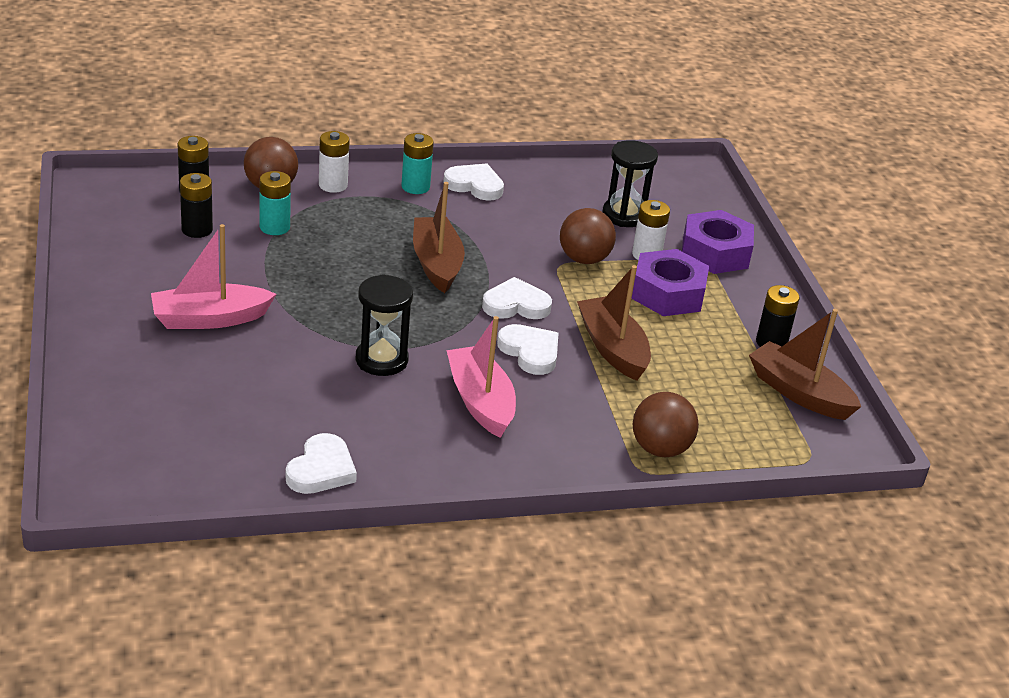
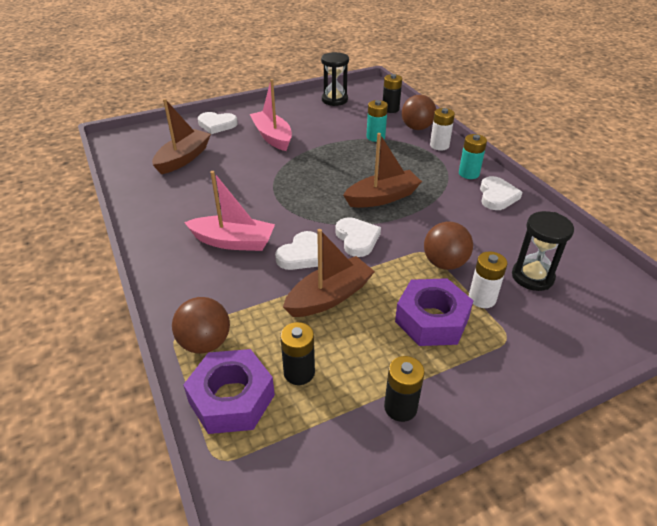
camera: 80 degrees right, 5 degrees up
(197, 230) = (353, 117): black battery -> black battery (299, 372)
(321, 469) = (148, 195): white heart -> white heart (217, 125)
(381, 360) = (261, 196): black hourglass -> black hourglass (334, 100)
(480, 402) = (233, 242): pink boat -> pink boat turned 45 degrees clockwise
(715, 252) = (527, 345): purple nut -> purple nut (232, 398)
(799, 393) = (325, 440): brown boat -> brown boat (183, 158)

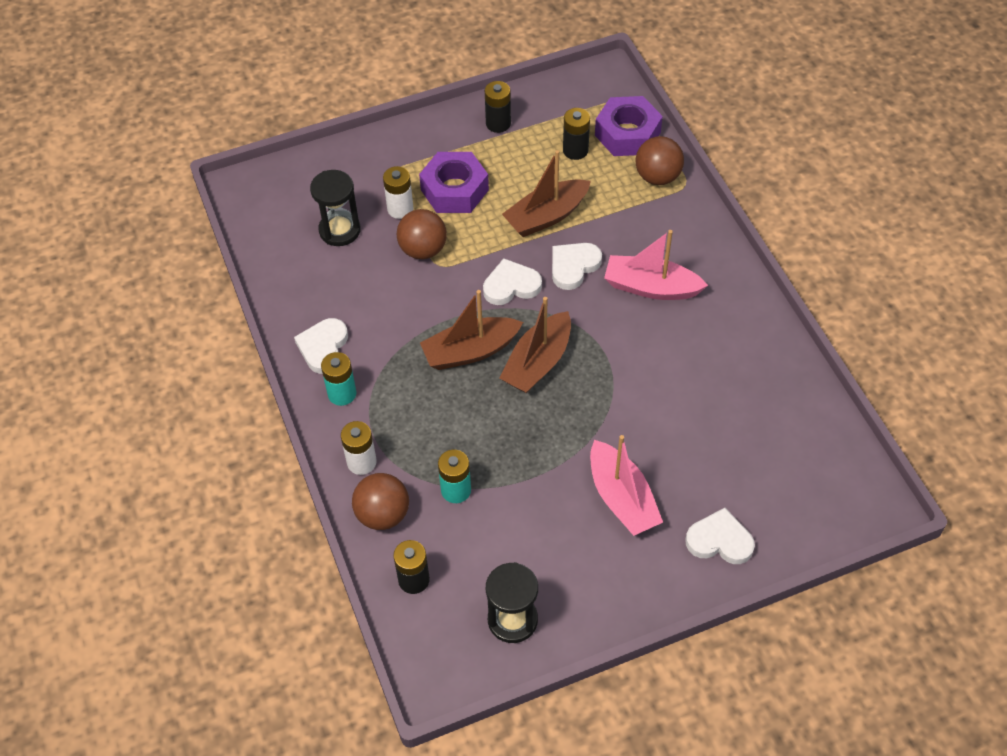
camera: 175 degrees left, 15 degrees up
(183, 158) = (750, 446): brown boat -> brown boat (538, 362)
(357, 239) = (511, 285): white heart -> white heart turned 90 degrees clockwise

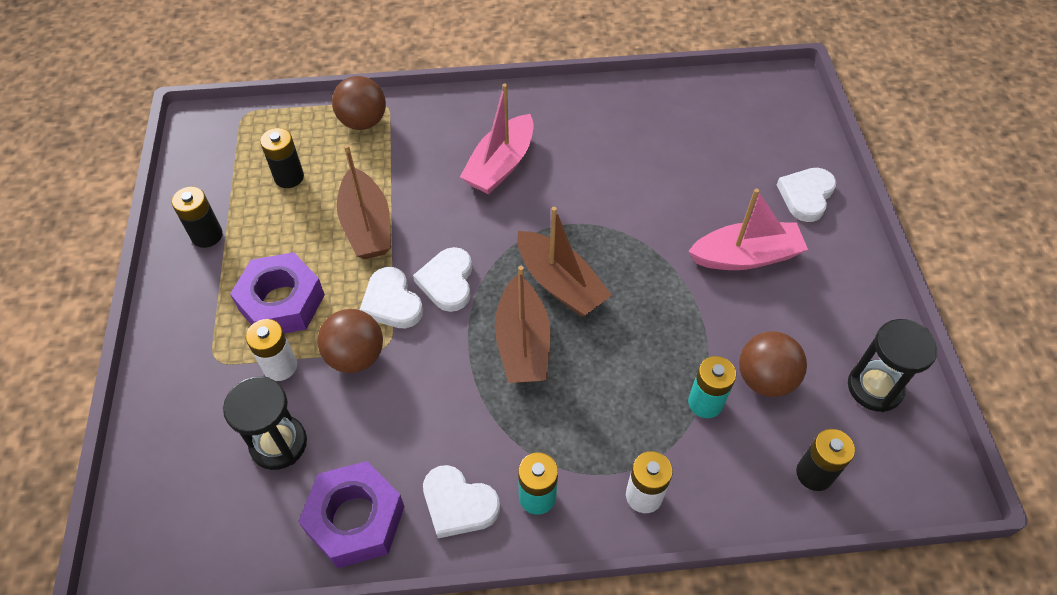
camera: 75 degrees left, 0 degrees up
(383, 514) = (722, 487): brown ball -> brown ball (765, 379)
(573, 266) = (446, 220): white heart -> white heart (392, 302)
(627, 134) = (292, 129): purple nut -> purple nut (355, 519)

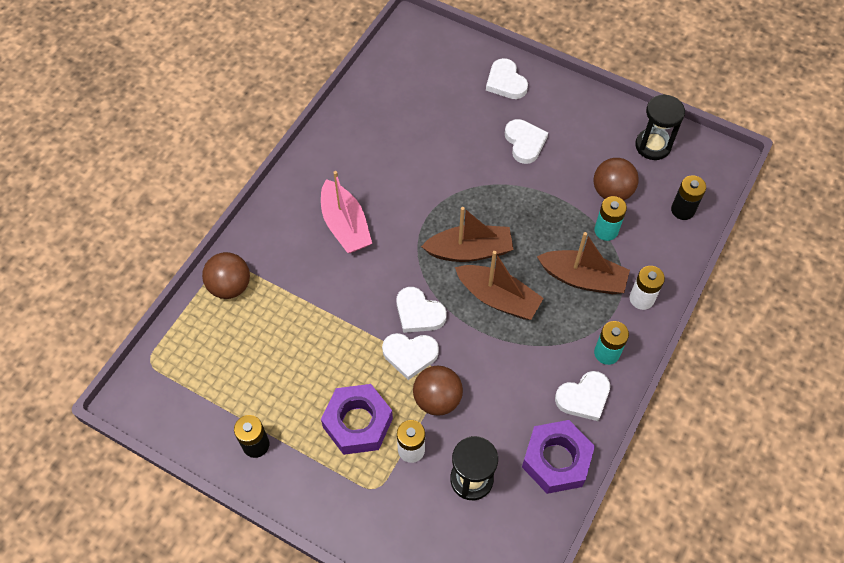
camera: 55 degrees left, 5 degrees up
(289, 177) = (244, 362): black battery -> none
(367, 226) = (332, 335): brown boat -> brown boat (583, 278)
(745, 256) = (525, 142): pink boat -> white heart

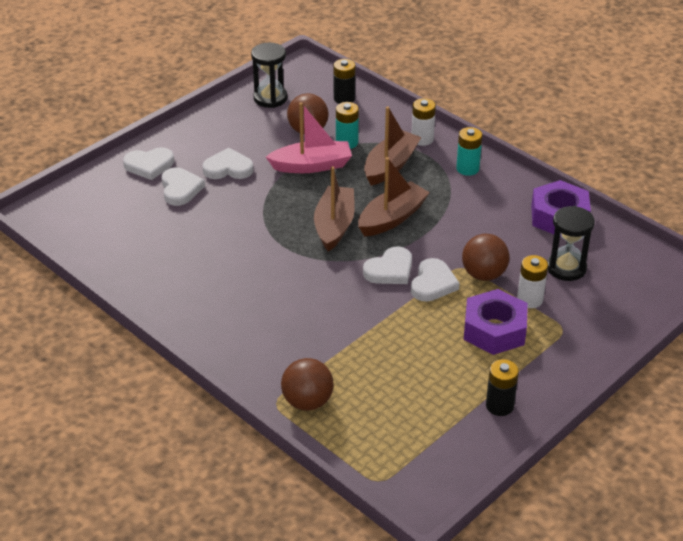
camera: 75 degrees left, 20 degrees down
(345, 225) = (268, 303): pink boat -> pink boat (312, 165)
(584, 397) = (505, 190): white heart -> white heart (180, 189)

